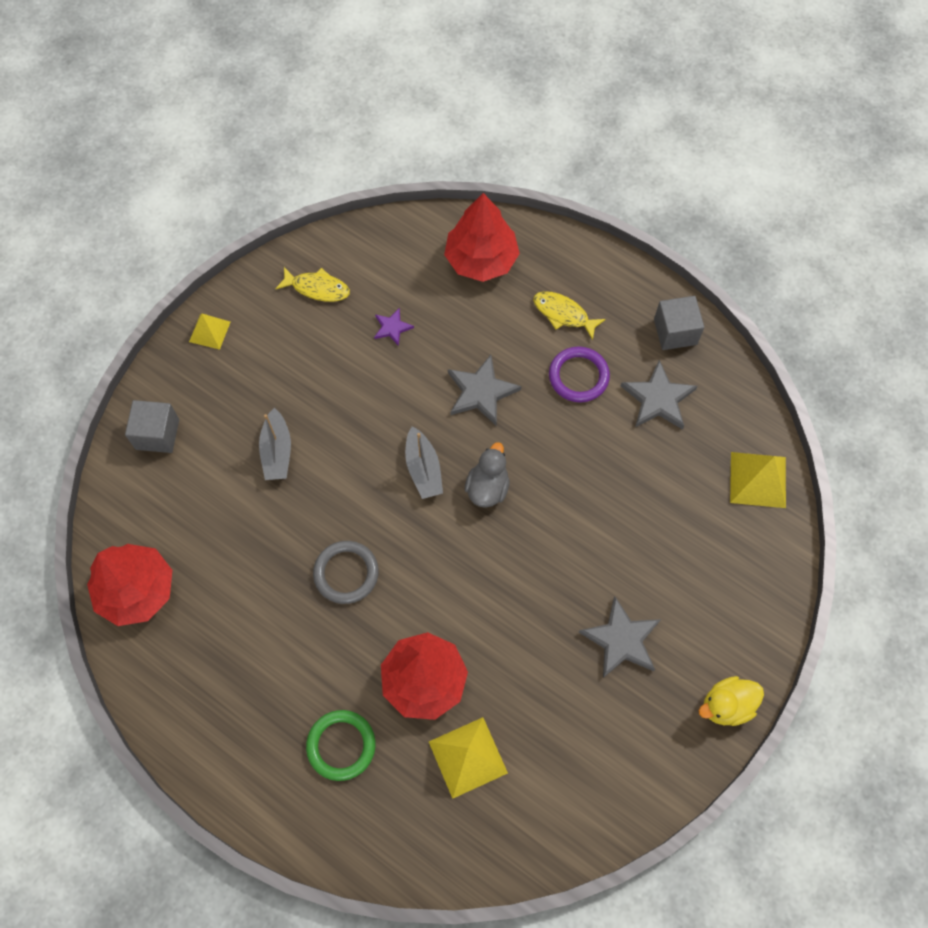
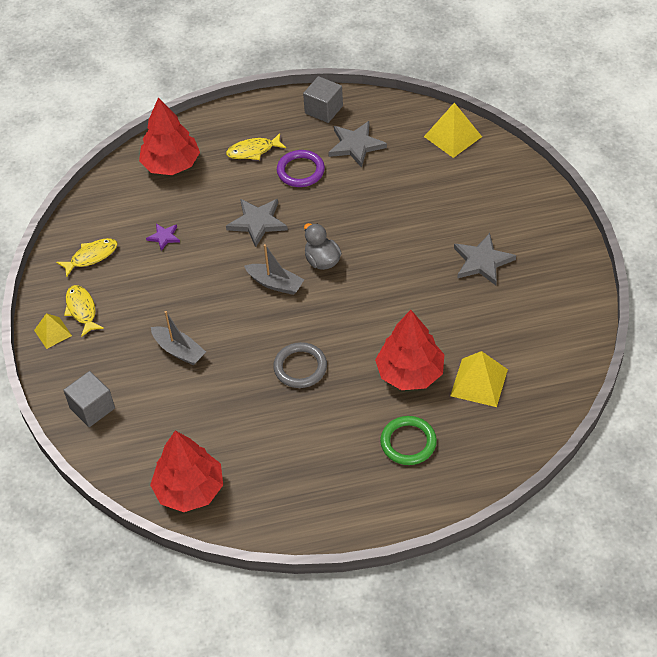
camera: 45 degrees left, 15 degrees down
(253, 333) = (82, 310): none -> yellow fish
(726, 705) = (568, 241): yellow duck -> none

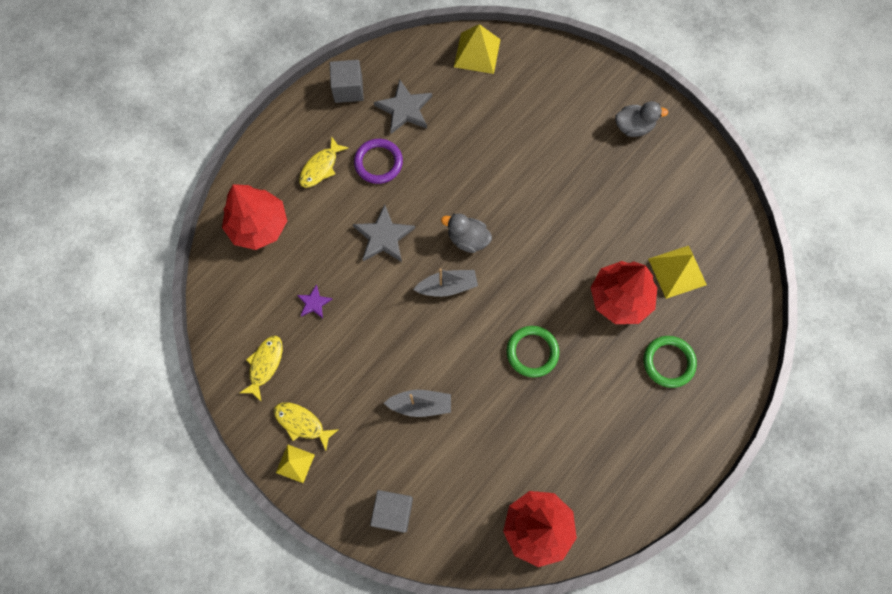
camera: 40 degrees left, 20 degrees up
(300, 367) = (532, 352): grey ring -> green ring
(482, 261) = (593, 159): grey star -> none
(540, 257) = (633, 127): none -> grey duck

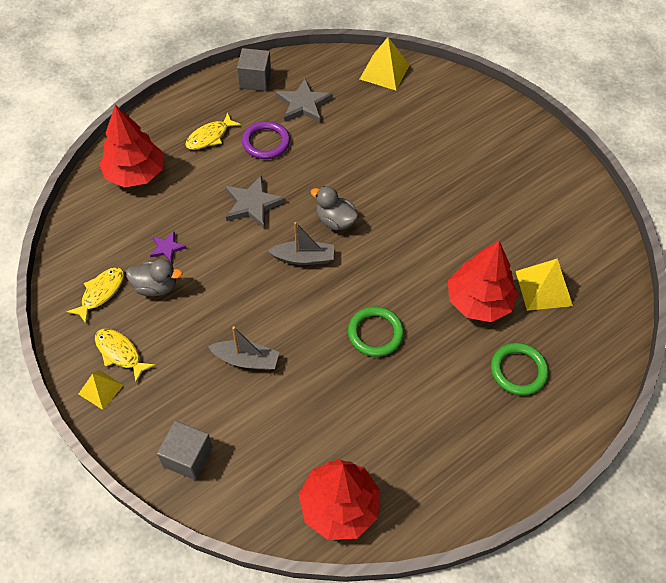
camera: 10 degrees right, 15 degrees down
(633, 127) = (523, 156): grey duck -> grey duck (156, 287)

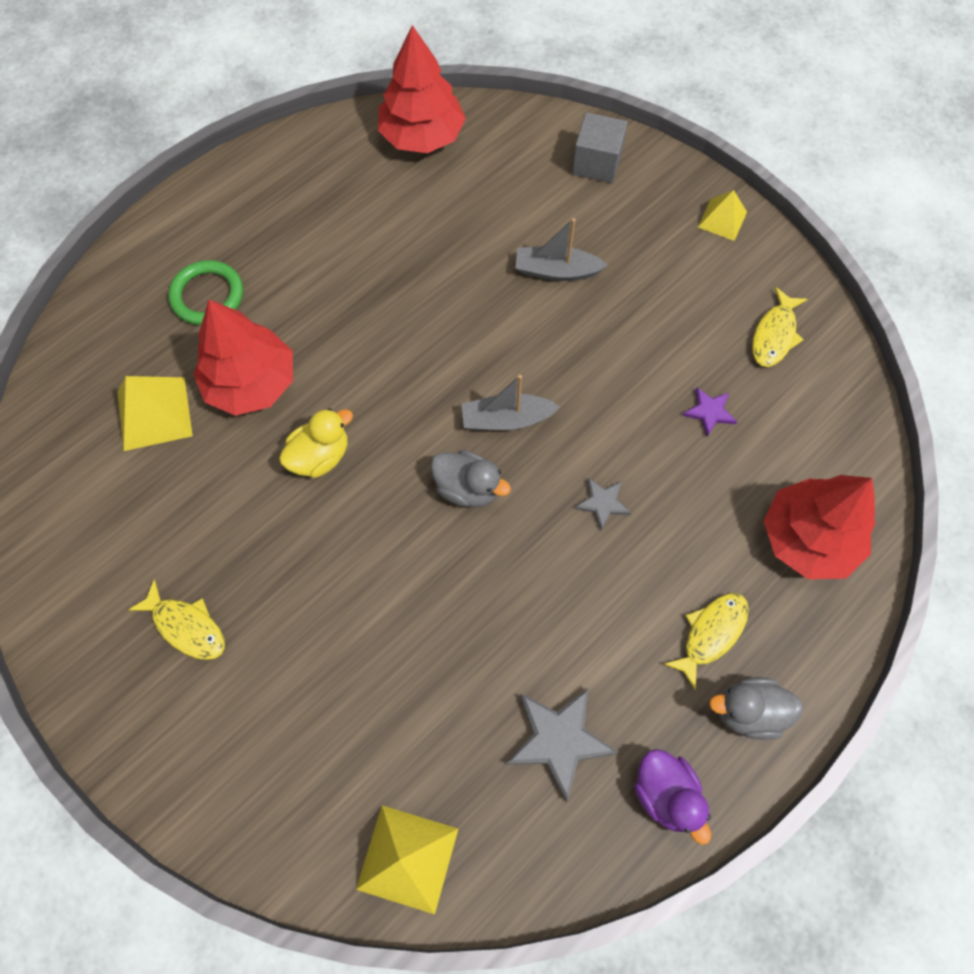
camera: 175 degrees right, 10 degrees up
(120, 353) = (716, 262): yellow fish -> yellow fish (186, 626)
(156, 287) = (704, 352): grey duck -> grey duck (748, 712)
(252, 204) = (602, 503): grey star -> grey star, size x0.56
(255, 80) = (666, 794): grey cube -> purple duck
(266, 142) = (609, 634): purple ring -> none
(375, 333) = (394, 322): green ring -> none
(429, 249) = (320, 456): none -> yellow duck

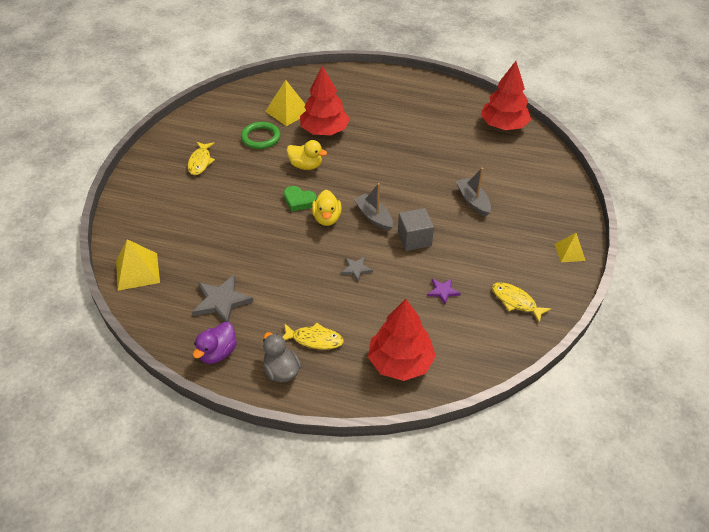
camera: 60 degrees right, 20 degrees down
(207, 296) = (355, 101): green ring -> green ring (261, 137)
(400, 509) = (299, 201): none -> green heart
(468, 488) = (327, 218): grey duck -> yellow duck
(596, 163) = (553, 190): grey cube -> grey cube (414, 239)
(774, 335) = (516, 301): yellow fish -> yellow fish turned 45 degrees clockwise

